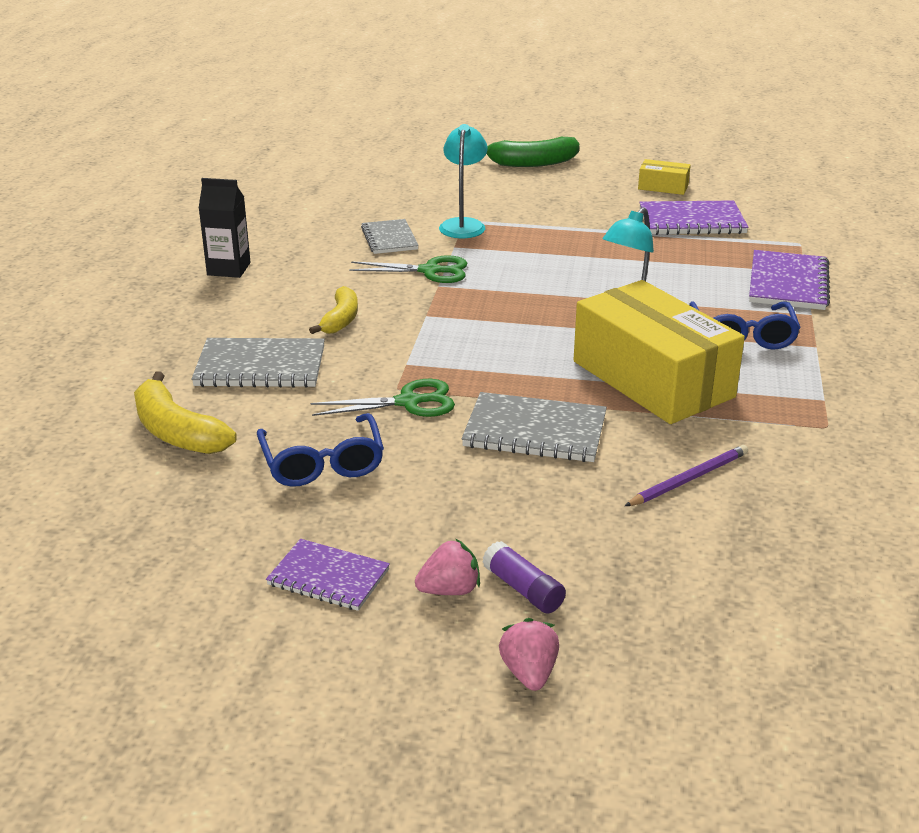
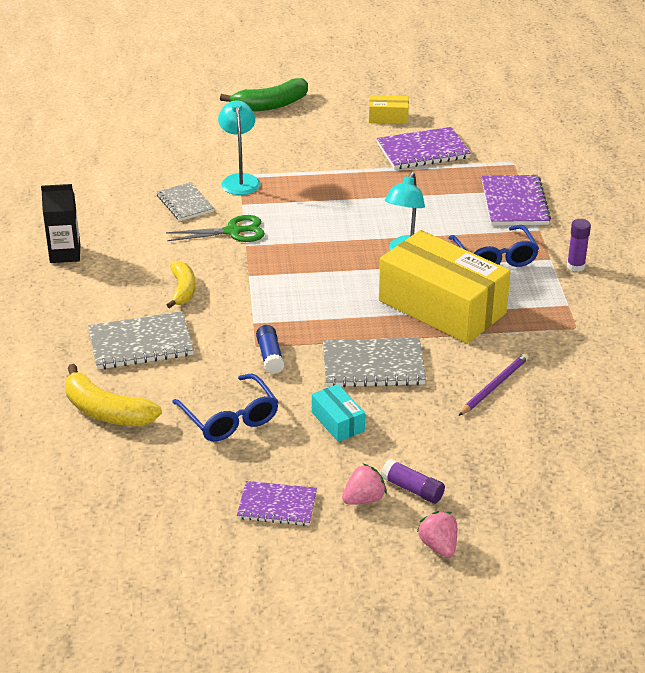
camera: 15 degrees left, 5 degrees up
(408, 402) = (270, 356): green scissors -> blue glue stick
(459, 489) = (338, 422): none -> turquoise box
(848, 358) = (575, 266): none -> purple glue stick

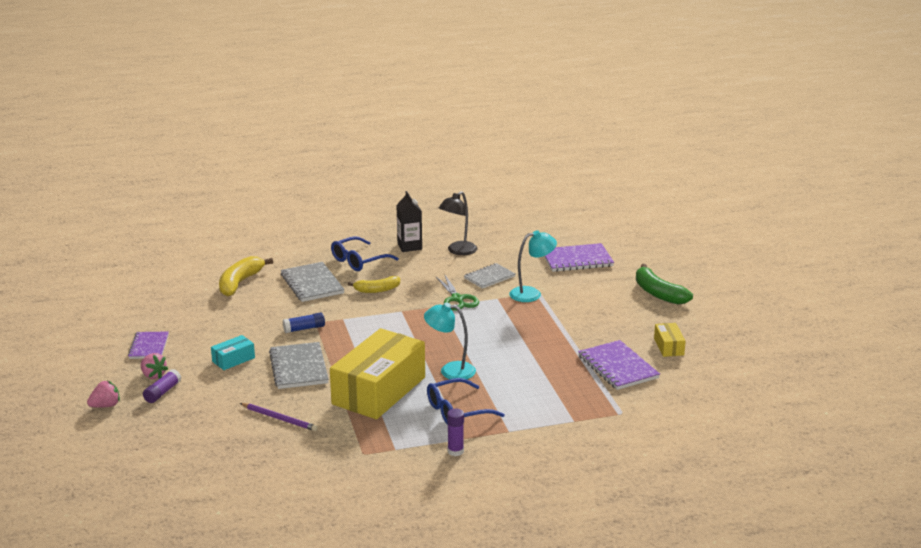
camera: 80 degrees right, 10 degrees down
(100, 218) = (458, 251): none -> black lamp
(230, 418) = (235, 322): blue glasses -> blue glasses (359, 261)
(514, 203) = (549, 417): purple notebook -> purple notebook (577, 260)

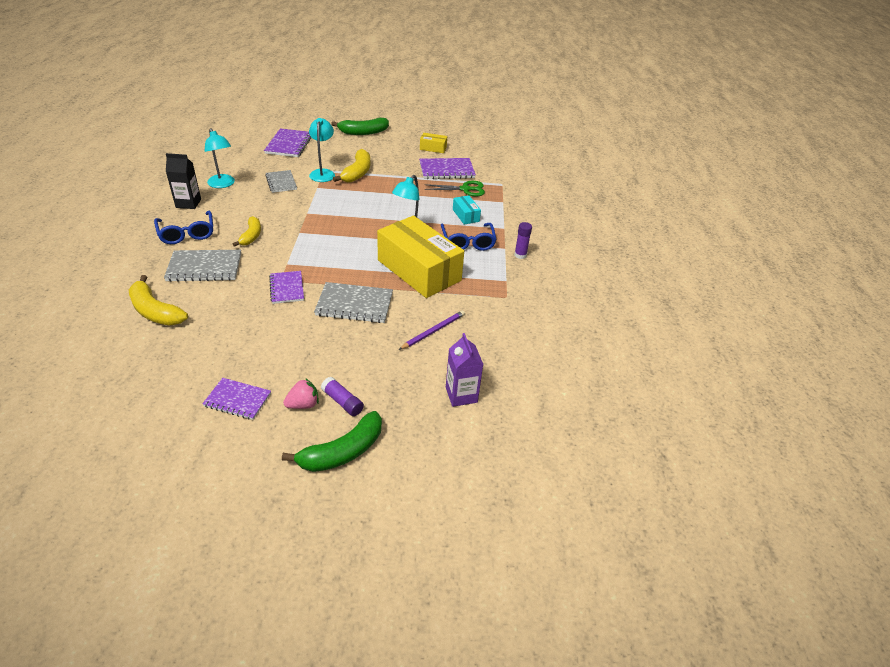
camera: 75 degrees left, 15 degrees up
(105, 406) = (342, 452): pink strawberry -> green banana
(193, 450) = (461, 395): none -> purple carton
(233, 360) = (311, 342): turquoise box -> turquoise box (466, 215)
(304, 329) = (287, 288): blue glue stick -> purple notebook
(457, 299) = (303, 203): green scissors -> green scissors (465, 189)
(458, 251) = (223, 184): black lamp -> turquoise lamp
(552, 313) = (357, 173): none -> yellow banana

